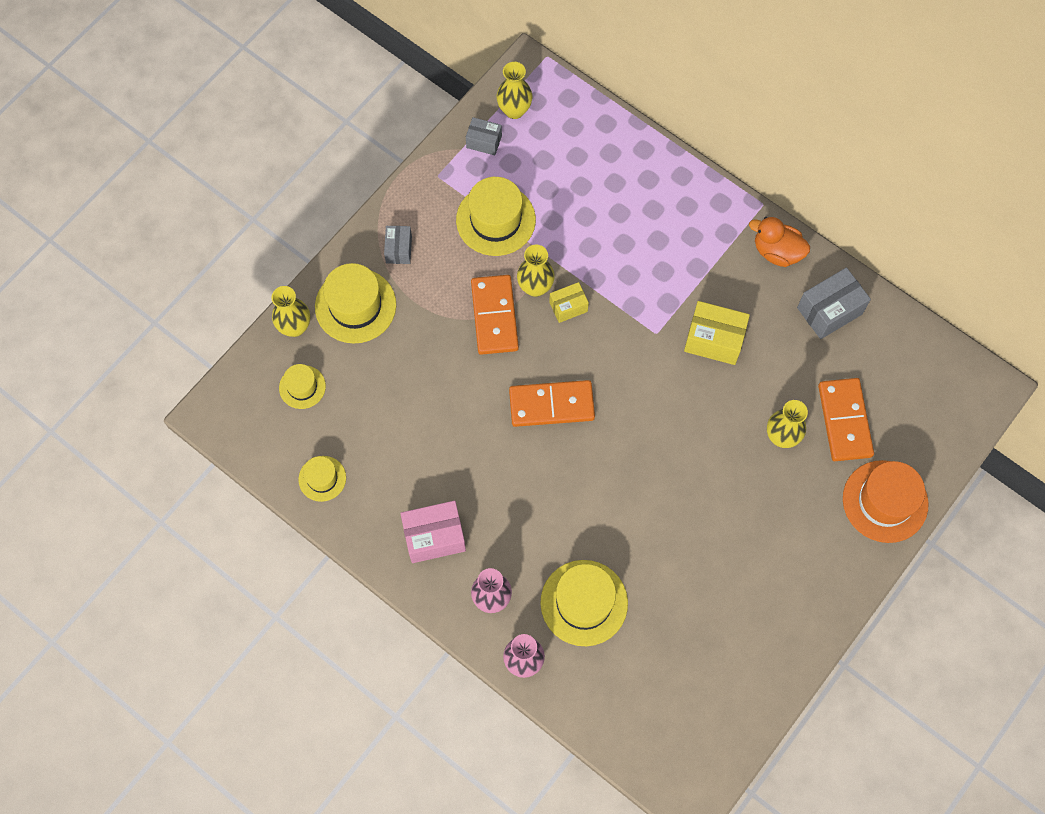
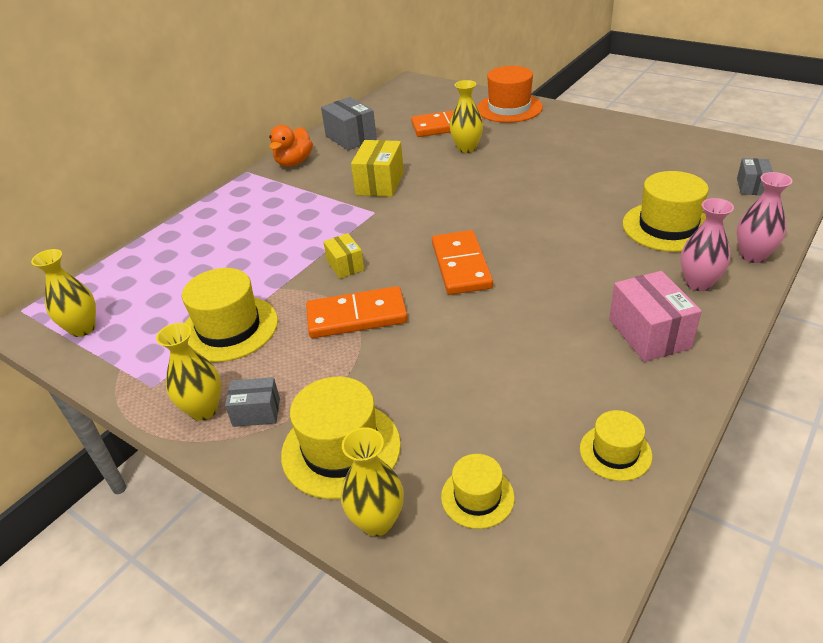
camera: 90 degrees left, 30 degrees down
(484, 142) = (117, 349): grey box -> grey box (752, 187)
(535, 287) = (320, 290): yellow vase -> yellow vase (203, 409)

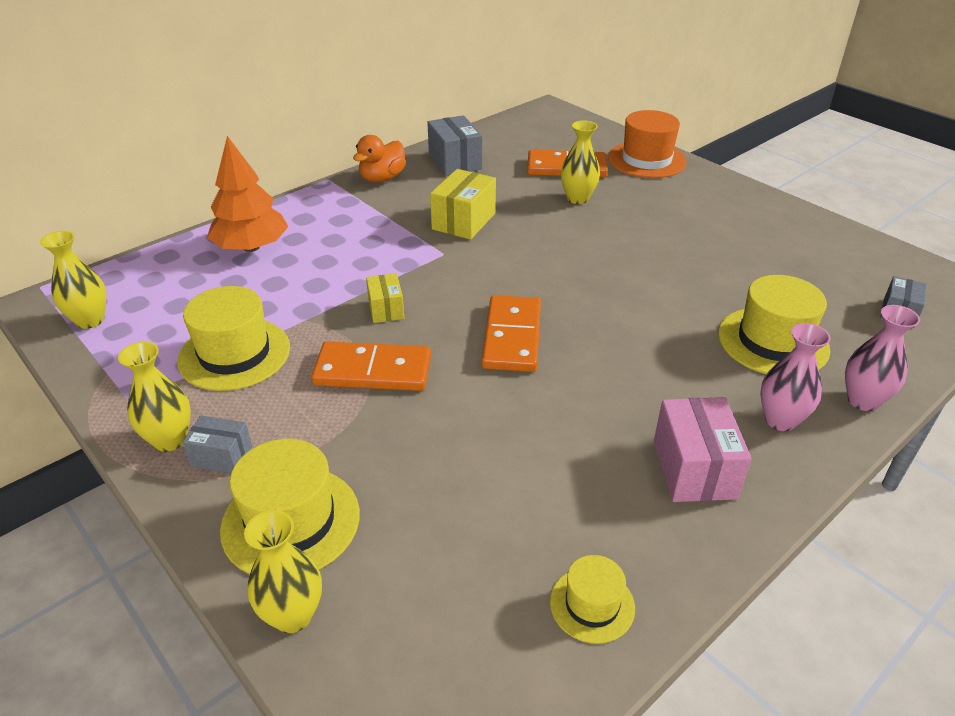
camera: 10 degrees right, 0 degrees up
(203, 239) = (251, 247): none -> orange tree
(477, 497) = (413, 617): yellow hat -> none

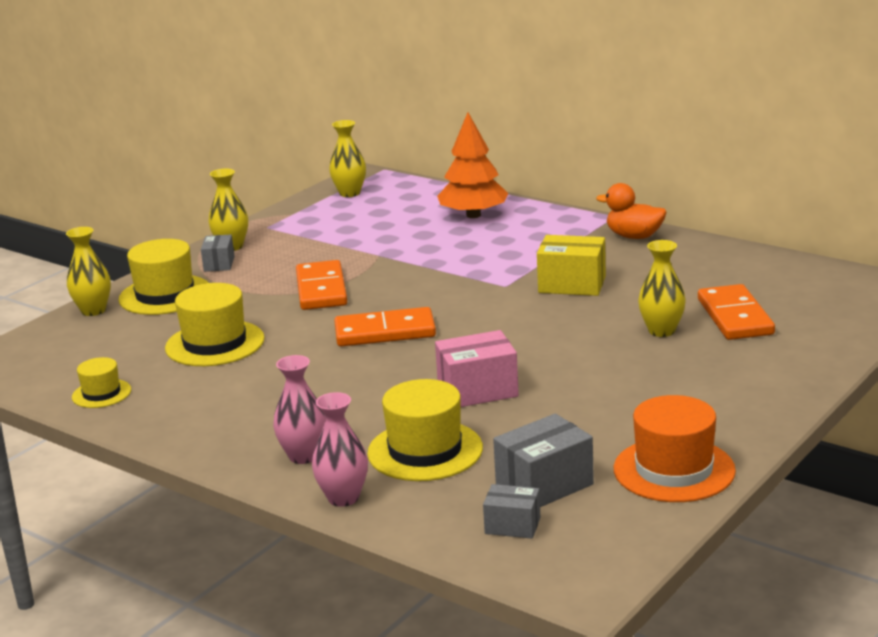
camera: 80 degrees right, 15 degrees down
(234, 354) = (326, 243): yellow hat -> yellow hat (215, 343)
(386, 309) = (405, 279): yellow box -> none
(455, 162) = (700, 261): grey box -> grey box (544, 485)
(646, 160) = (799, 359): orange hat -> orange hat (674, 470)
(694, 469) = (234, 420): pink box -> pink box (477, 390)

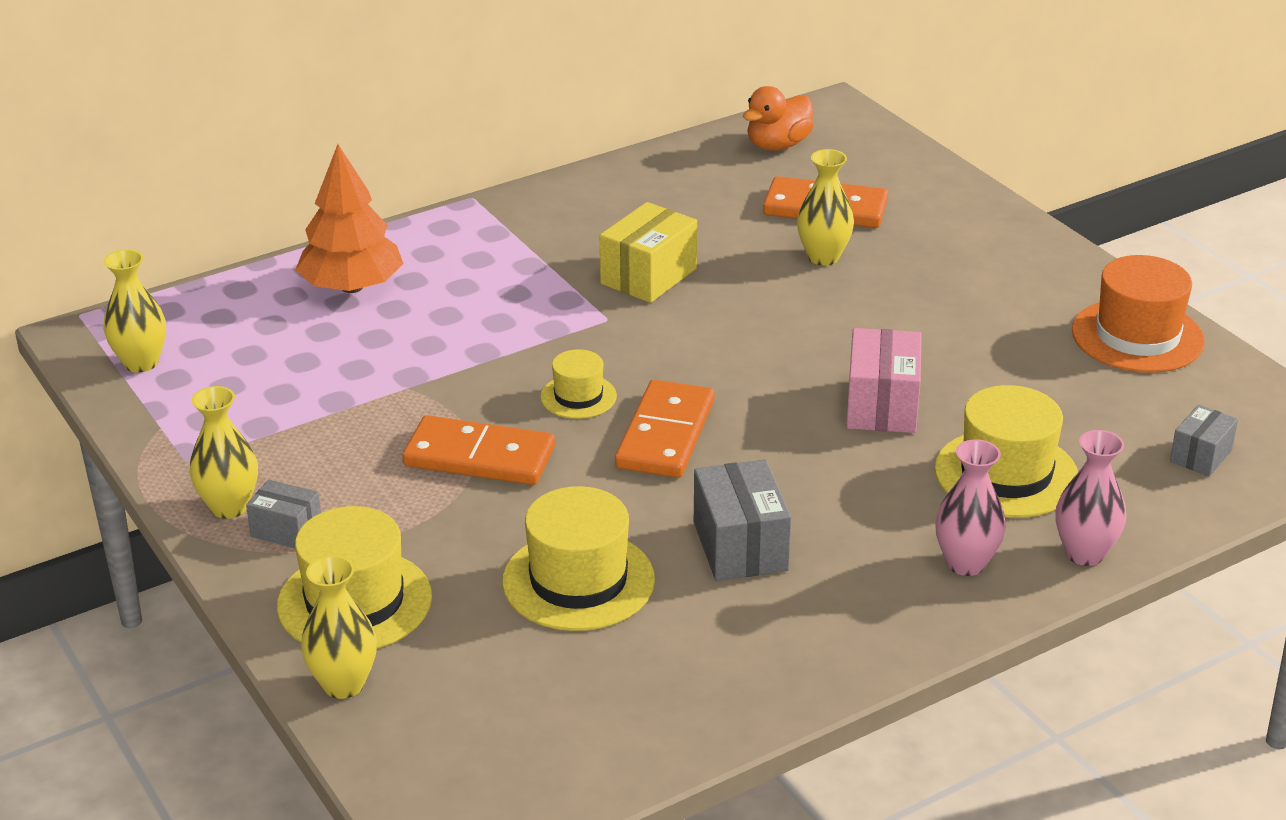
camera: 70 degrees left, 10 degrees up
(101, 393) = (661, 712): yellow hat -> yellow hat (578, 396)
(544, 485) = (1127, 416): grey box -> grey box (740, 546)
(634, 236) = (550, 202): orange duck -> orange duck (778, 145)

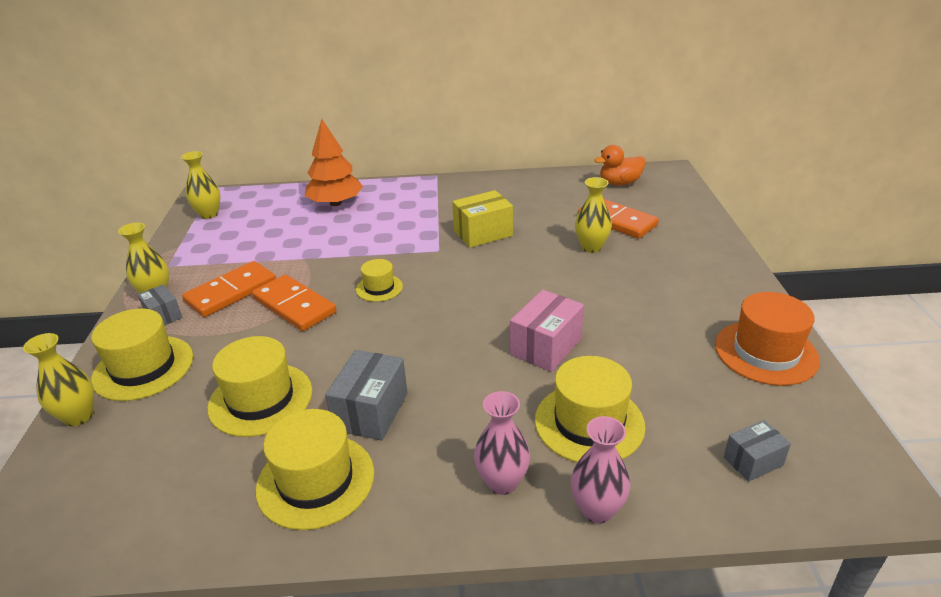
camera: 30 degrees right, 0 degrees up
(665, 434) = (401, 324): orange domino -> orange domino (231, 292)
(754, 635) = (315, 480): none -> yellow hat

